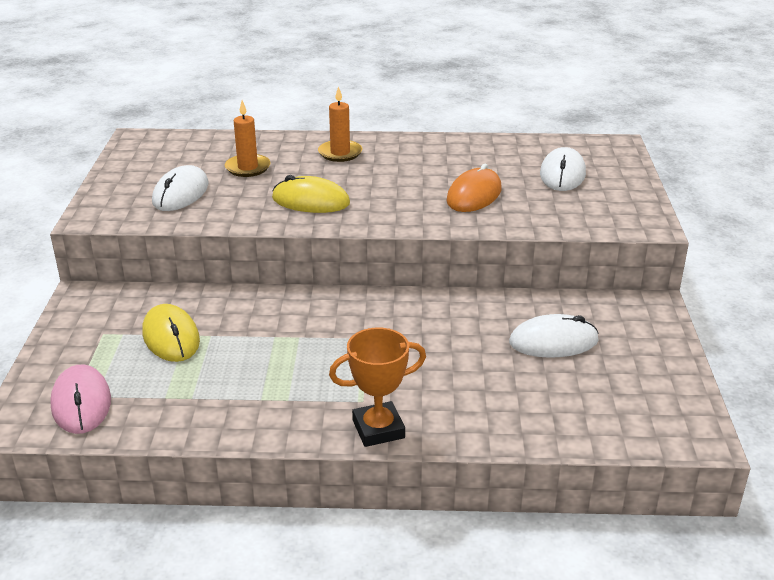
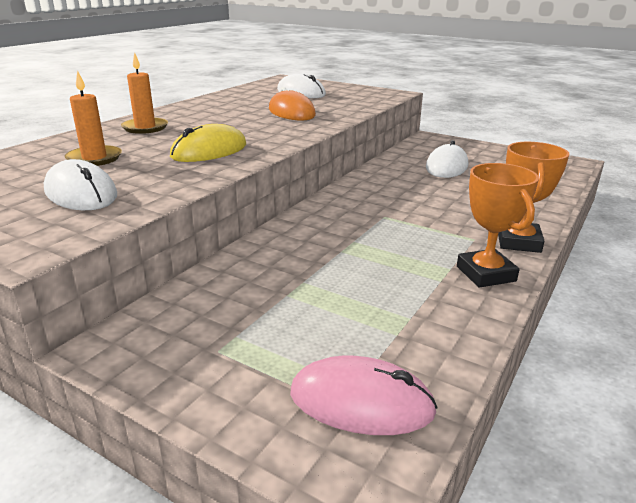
camera: 60 degrees left, 5 degrees down
(171, 337) = (281, 304): yellow mouse -> none
(292, 420) = (486, 274): none -> orange trophy

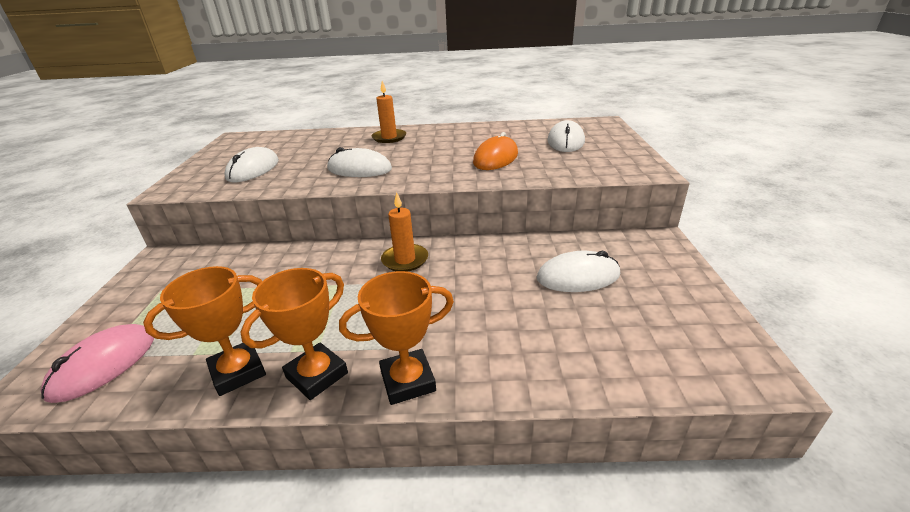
camera: 60 degrees right, 5 degrees up
(94, 158) = (314, 150): orange candle -> orange candle (405, 260)
(209, 151) = (359, 169): yellow mouse -> white mouse
(361, 402) = (104, 365): pink mouse -> pink mouse turned 45 degrees clockwise
(451, 310) = (238, 372): none -> orange trophy

